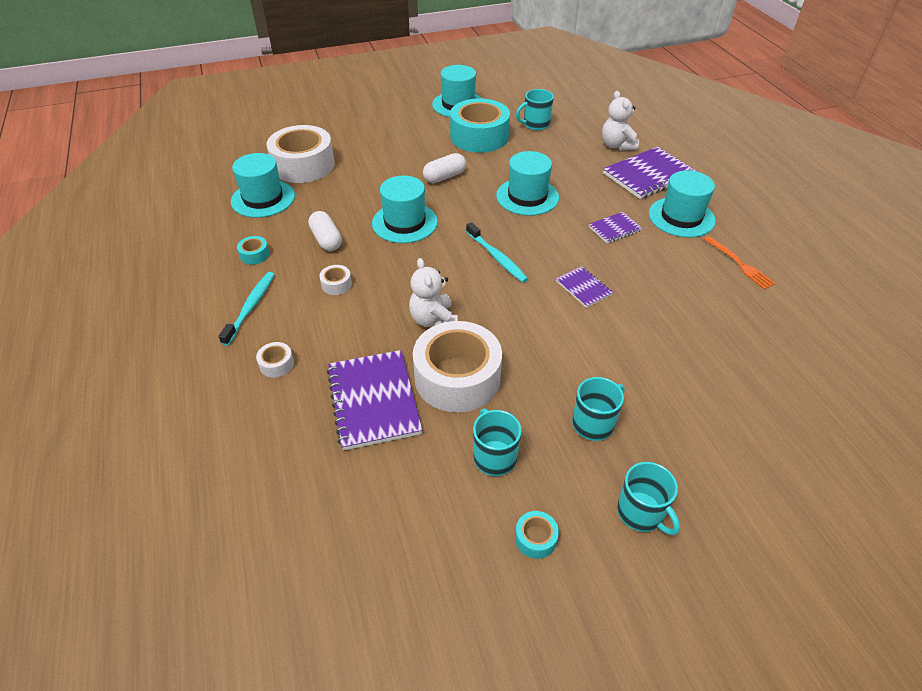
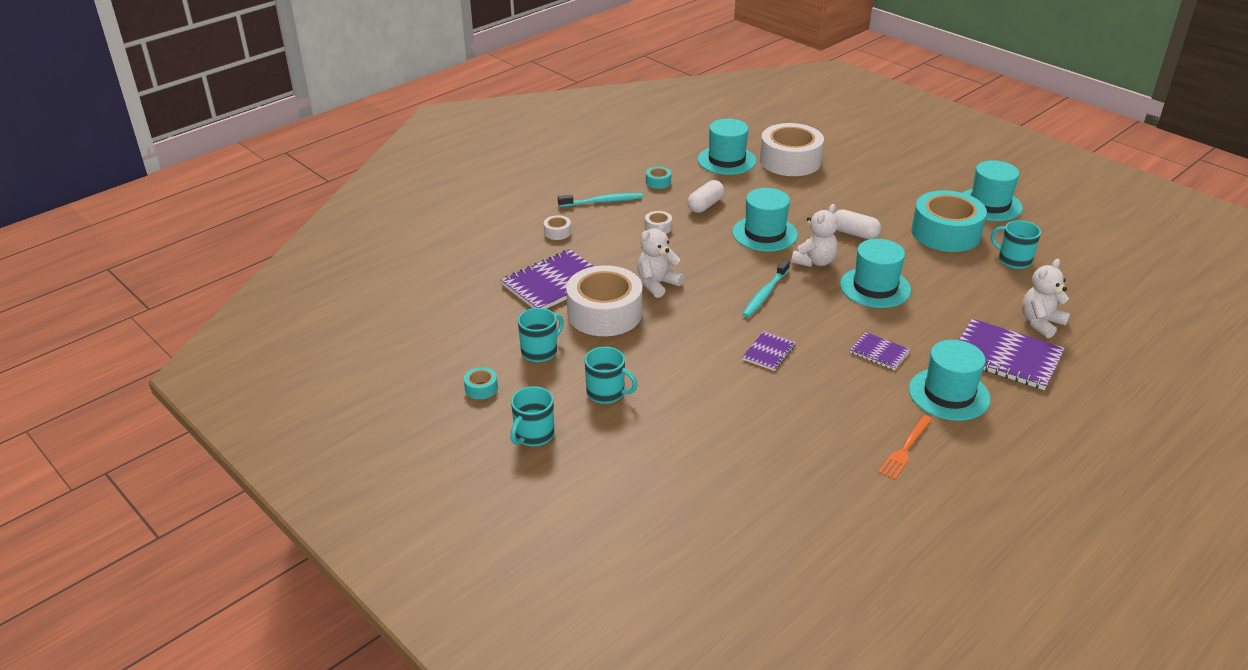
camera: 65 degrees right, 10 degrees down
(468, 212) = (814, 261): none -> white teddy bear

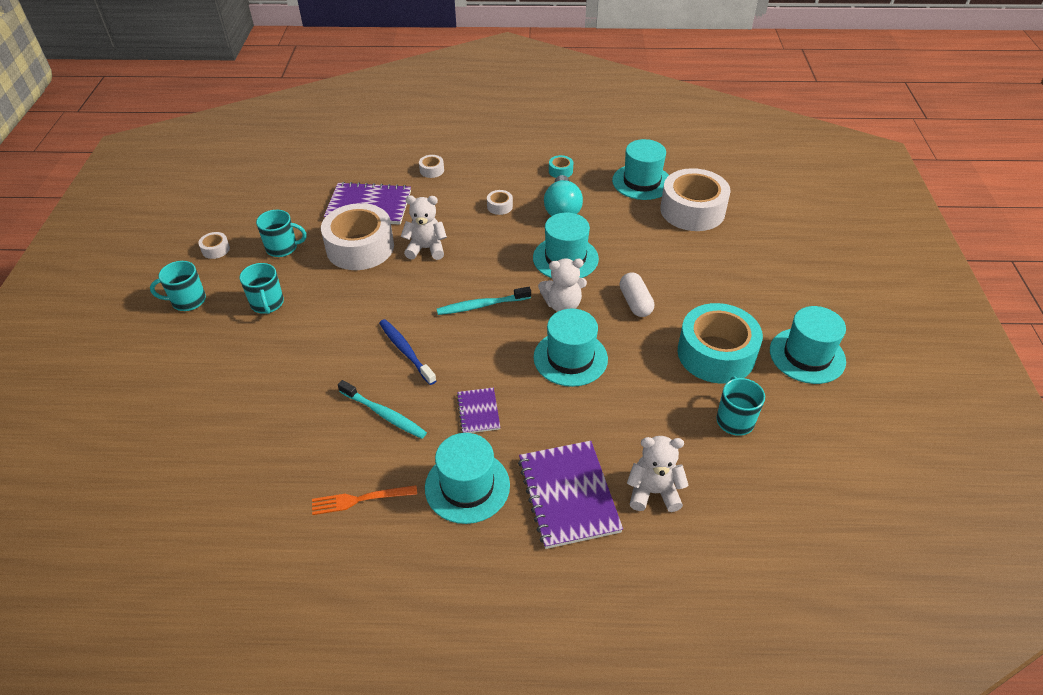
camera: 45 degrees right, 10 degrees up
(481, 388) = (216, 249): turquoise tape -> white tape
(602, 202) = (497, 164): turquoise toothbrush -> turquoise toothbrush (384, 414)
(705, 205) = (562, 209): white capsule -> turquoise light bulb
(768, 352) = (406, 351): purple notebook -> blue toothbrush

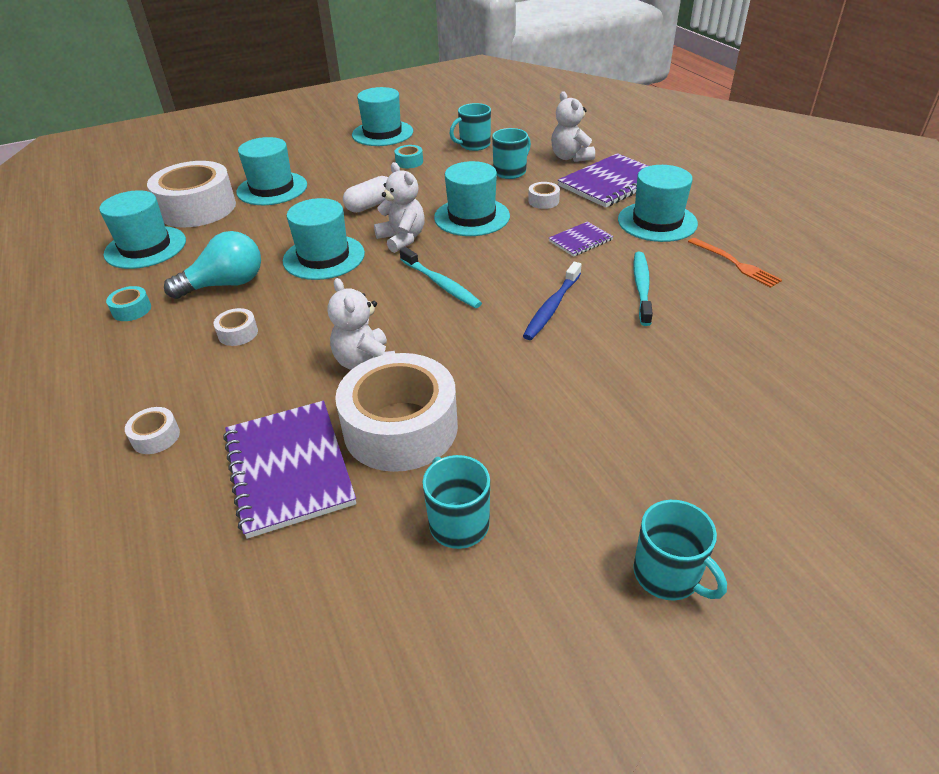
camera: 115 degrees left, 5 degrees down
(216, 249) = (526, 629): white tape -> white tape (543, 201)
(267, 304) = (587, 465): turquoise mug -> turquoise mug (510, 172)
(706, 253) = (272, 189): none -> turquoise hat
(716, 354) = (409, 162): turquoise tape -> turquoise tape, size x0.40

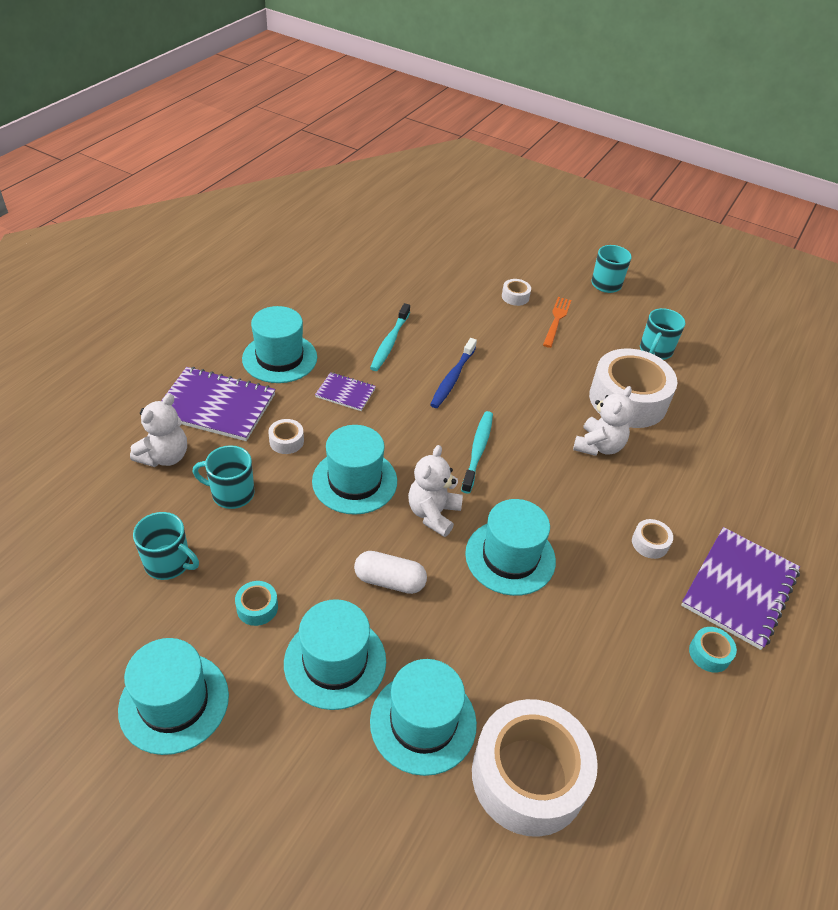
camera: 130 degrees left, 5 degrees up
(145, 247) = (637, 750): turquoise hat -> turquoise hat (335, 662)
(156, 437) = (762, 511): white tape -> white tape (515, 297)
(225, 284) = (613, 606): turquoise light bulb -> none
(289, 468) = (703, 430): purple notebook -> purple notebook (739, 588)
(552, 307) = (452, 378): blue toothbrush -> blue toothbrush turned 120 degrees clockwise
(641, 287) = (389, 342): turquoise toothbrush -> turquoise toothbrush turned 45 degrees counterclockwise
(735, 264) = (320, 306): orange fork -> orange fork (556, 320)

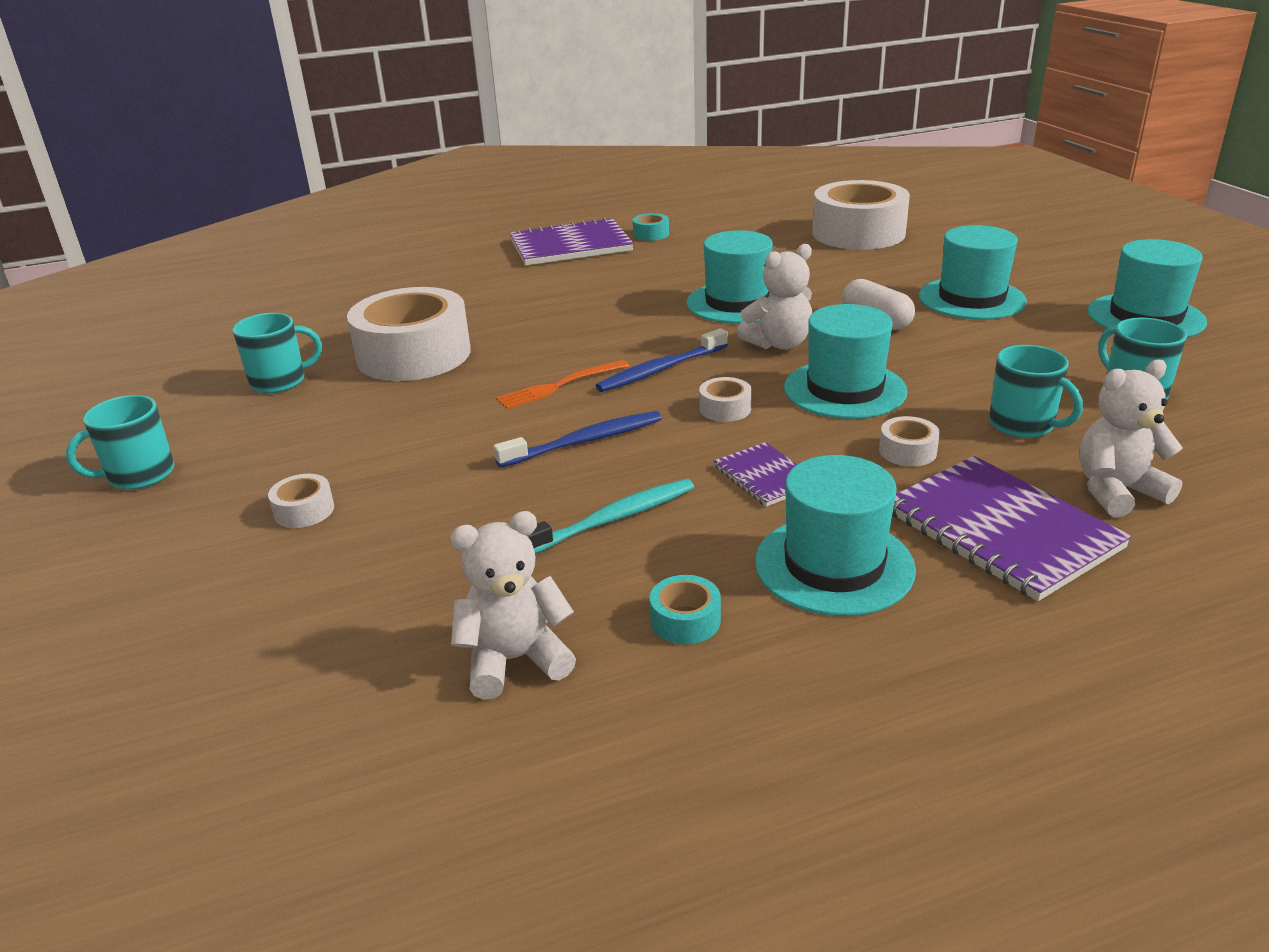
camera: 135 degrees left, 15 degrees down
(257, 607) = (1034, 341): turquoise tape -> turquoise tape (685, 620)
(423, 722) = (917, 262): turquoise hat -> none
(478, 450) = (660, 370): turquoise toothbrush -> blue toothbrush
(556, 320) = (316, 456): orange fork -> orange fork (559, 386)
(598, 446) = (522, 335): white teddy bear -> white teddy bear (515, 660)
(650, 543) = (596, 277): white tape -> white tape (725, 409)

